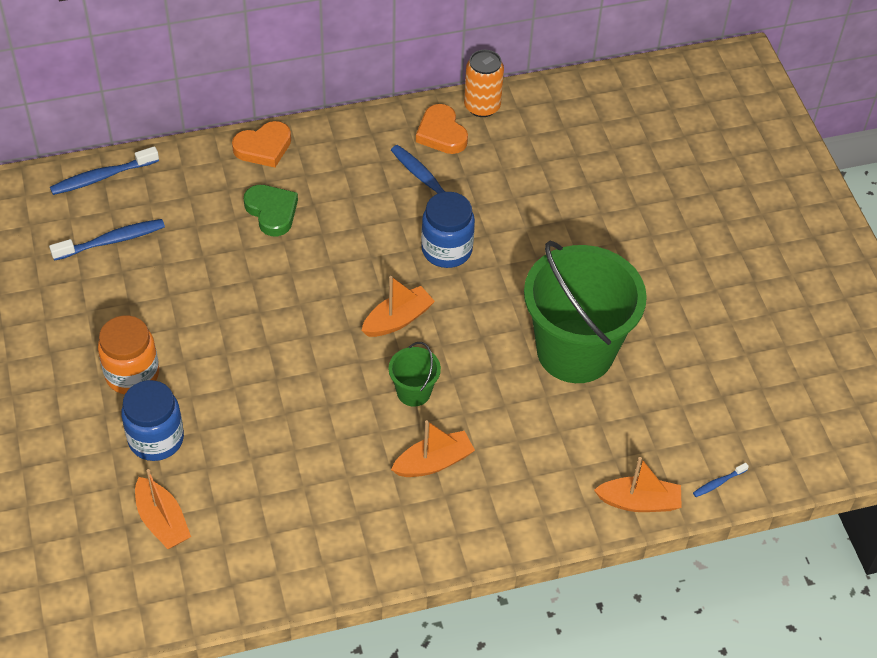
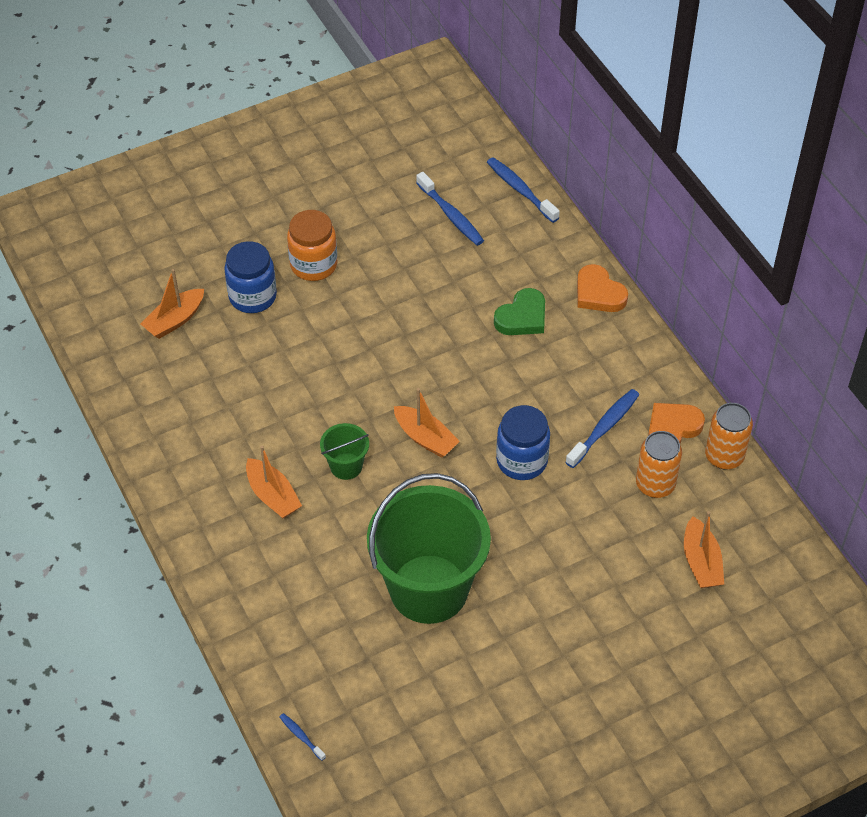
camera: 80 degrees right, 0 degrees up
(499, 160) = (655, 484): none -> orange can
(639, 502) = (264, 668): orange boat -> orange boat (701, 562)

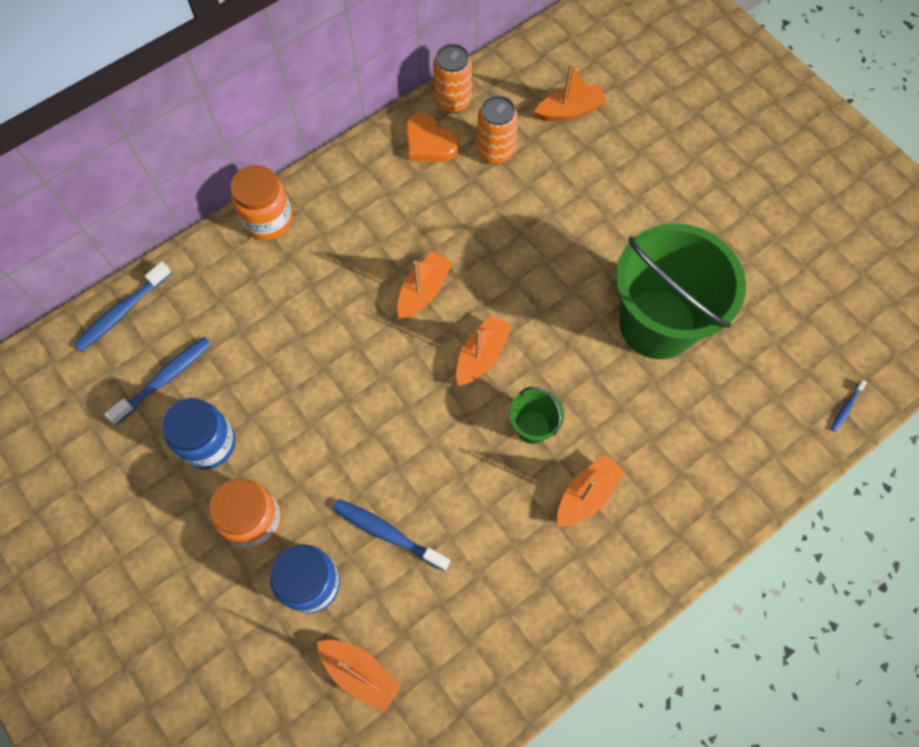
camera: 100 degrees left, 15 degrees up
(501, 402) = (423, 291): none -> orange boat
(522, 317) = (308, 286): green heart -> none
(522, 461) = (491, 263): blue jar -> blue jar (209, 443)
(598, 293) = (268, 220): orange heart -> orange jar
(604, 428) = (438, 198): blue toothbrush -> blue toothbrush (387, 533)

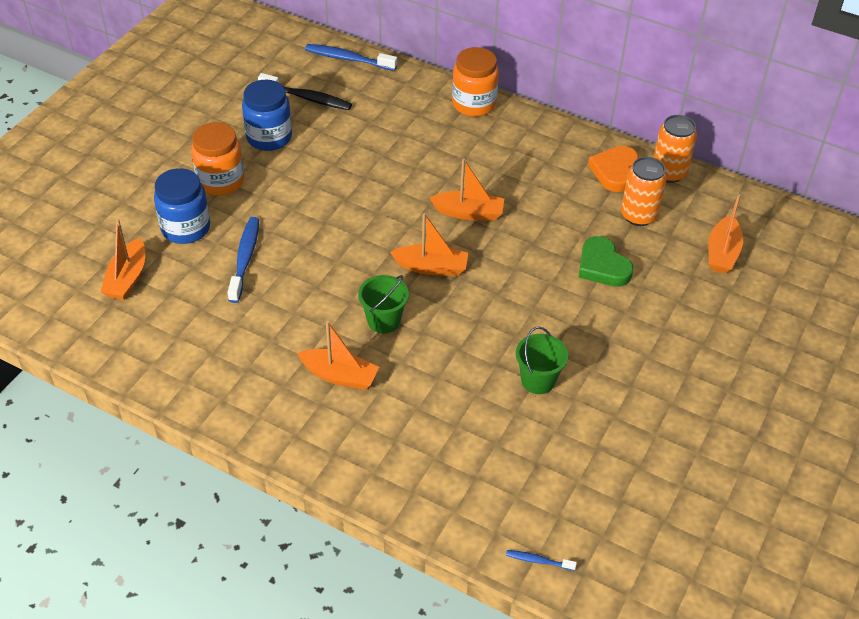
camera: 65 degrees right, 20 degrees down
(165, 379) = (308, 98): blue toothbrush -> black toothbrush
(545, 210) = (602, 266): none -> green heart
(570, 111) = (722, 253): orange boat -> orange boat turned 60 degrees clockwise
(657, 323) = (538, 380): green bucket -> green bucket, size x0.43

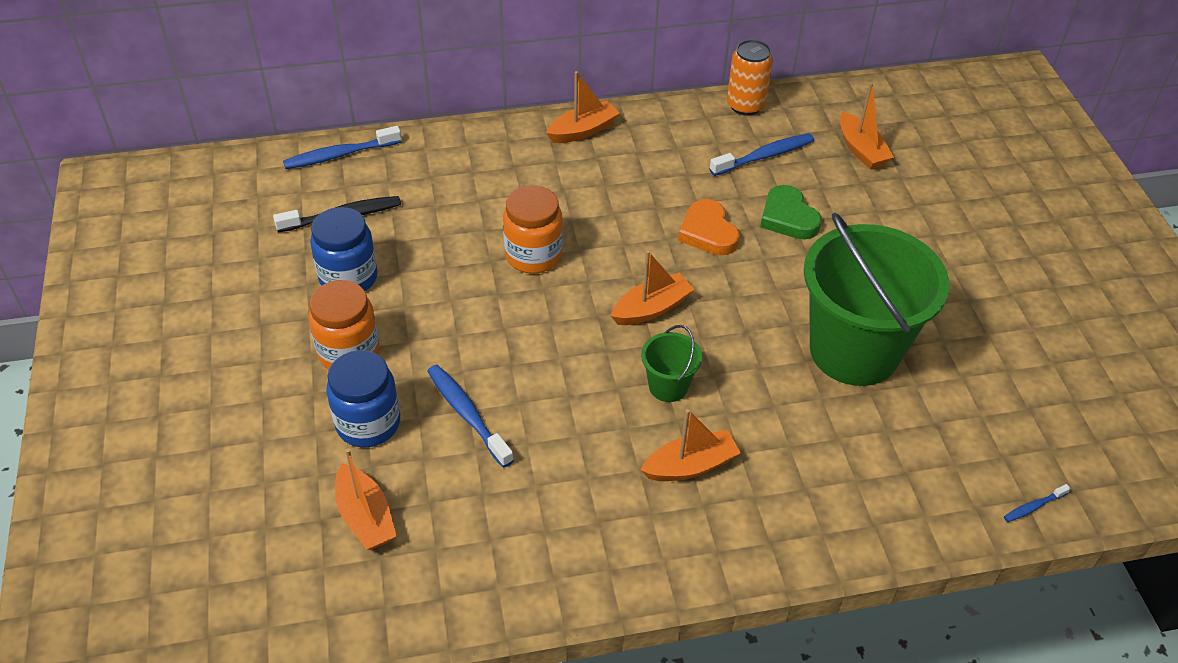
camera: 40 degrees left, 0 degrees up
(469, 213) = (625, 238): orange boat -> orange boat (583, 131)
(474, 104) = (513, 134): orange jar -> orange jar (533, 255)
(538, 380) = (854, 351): green bucket -> green bucket, size x2.33
(602, 266) = (788, 217): green heart -> green heart turned 45 degrees clockwise
(614, 171) = (702, 128): orange heart -> orange heart (708, 232)
(638, 215) = (765, 156): orange can -> blue toothbrush

